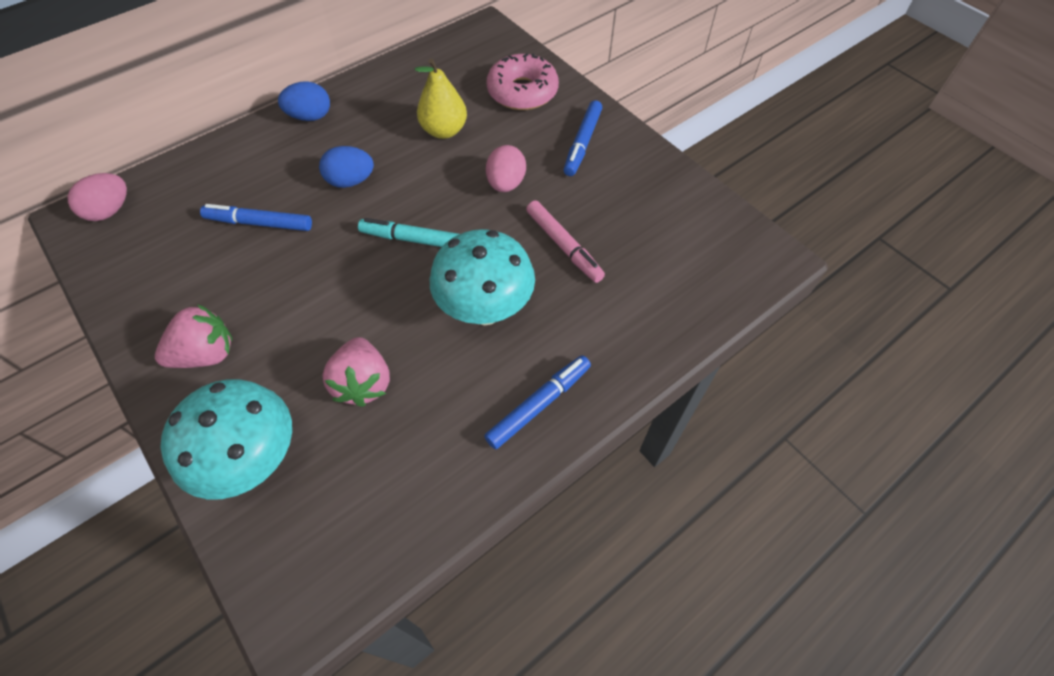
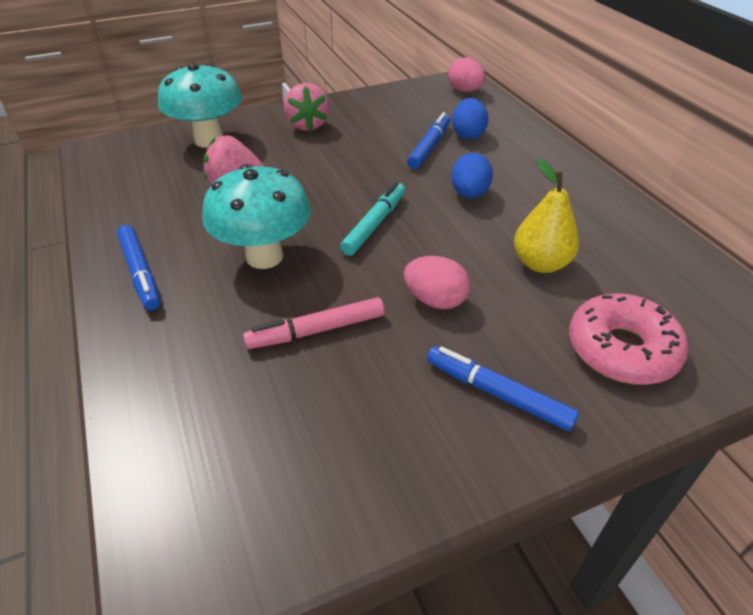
camera: 105 degrees right, 15 degrees down
(310, 117) = (572, 176): blue egg -> blue egg (468, 134)

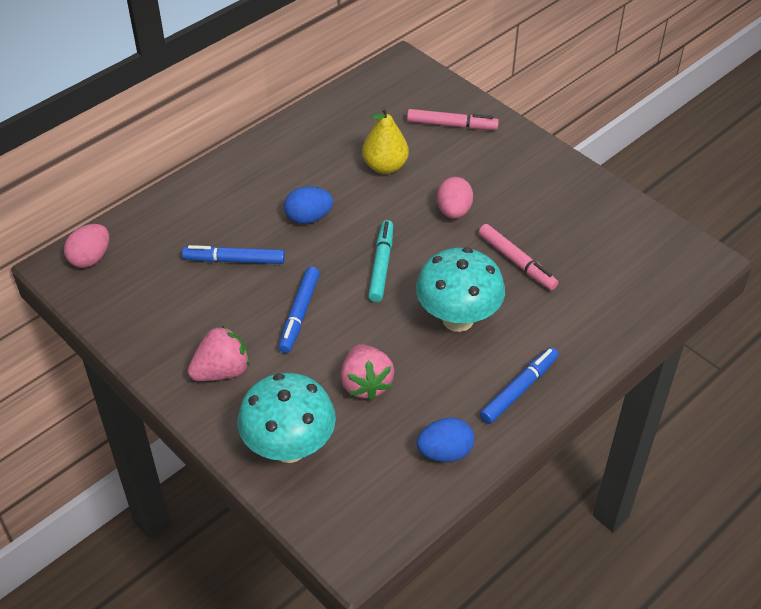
camera: 110 degrees left, 5 degrees up
(375, 224) = (381, 265): turquoise marker -> turquoise marker turned 90 degrees clockwise
(468, 134) = (199, 237): blue egg -> blue egg (445, 452)
(497, 393) = (517, 170): blue marker -> blue marker (299, 314)
(621, 349) = (452, 125): pink donut -> pink marker

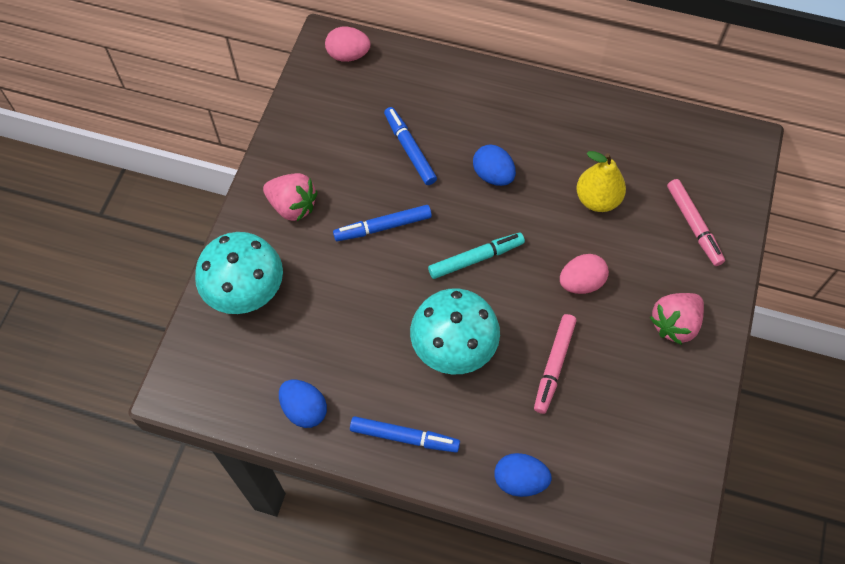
camera: 60 degrees right, 15 degrees up
(366, 384) = (340, 314): pink strawberry -> pink strawberry (674, 324)
(605, 329) = (520, 480): none -> blue egg

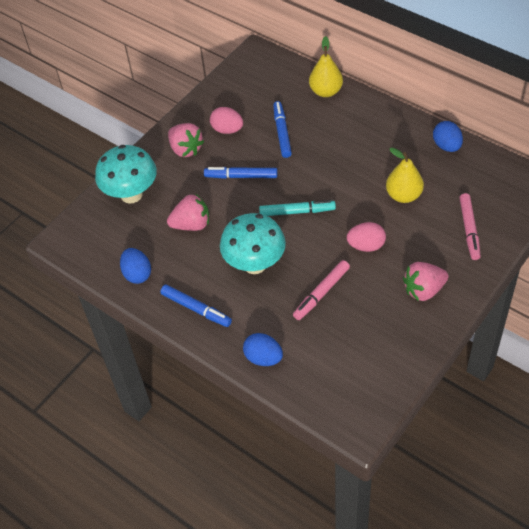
camera: 25 degrees right, 10 degrees down
(347, 315) = (191, 224): none -> pink strawberry
(348, 55) = (266, 64): pink egg -> pink egg (227, 130)
(441, 76) = (326, 91): none -> yellow pear
(493, 175) = (334, 162): blue egg -> blue egg (446, 146)

